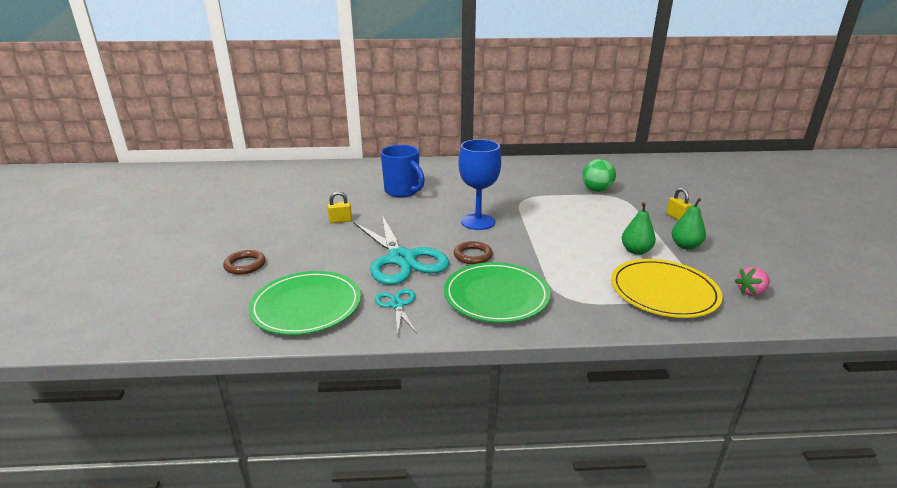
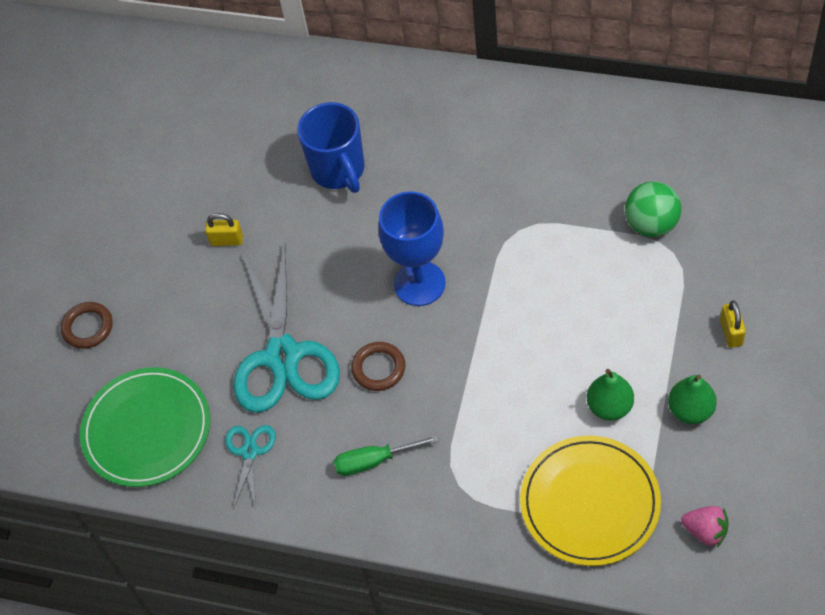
camera: 25 degrees right, 30 degrees up
(496, 295) = (373, 461): green plate -> green screwdriver
(751, 292) = (705, 531): pink strawberry -> pink strawberry turned 150 degrees counterclockwise

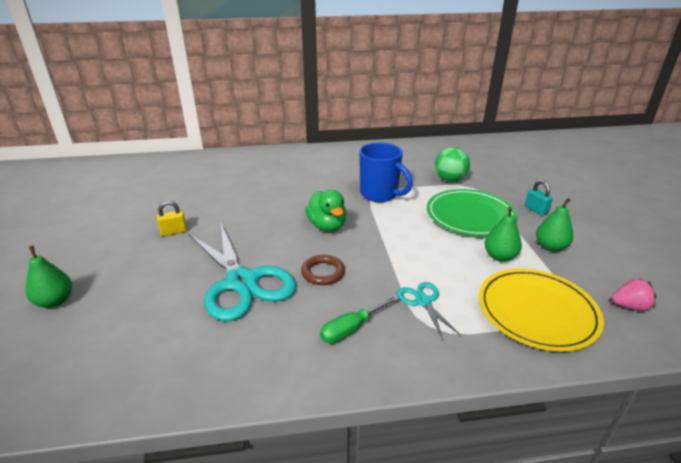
camera: 30 degrees left, 25 degrees down
(88, 327) = (55, 301): brown ring -> green pear
(147, 429) = (124, 360): green plate -> green plate (470, 215)
(249, 452) = (235, 351): turquoise scissors -> turquoise scissors (423, 301)
(338, 170) = (245, 190): blue mug -> blue mug (380, 194)
(419, 283) = (327, 226): blue goblet -> green duck
(731, 332) = (535, 210): yellow padlock -> turquoise padlock

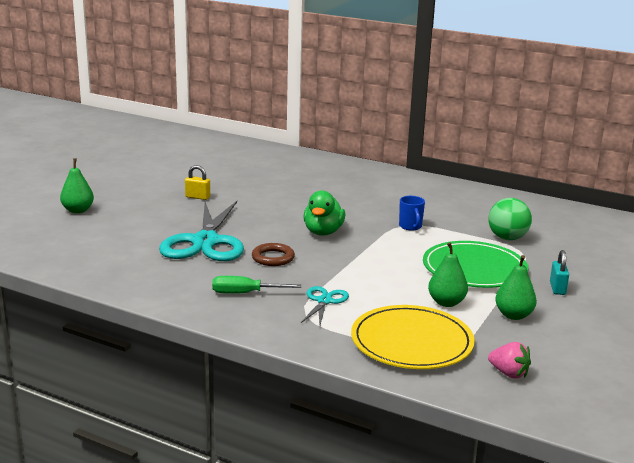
camera: 35 degrees right, 10 degrees down
(380, 194) = (410, 227): blue mug -> blue mug, size x0.53

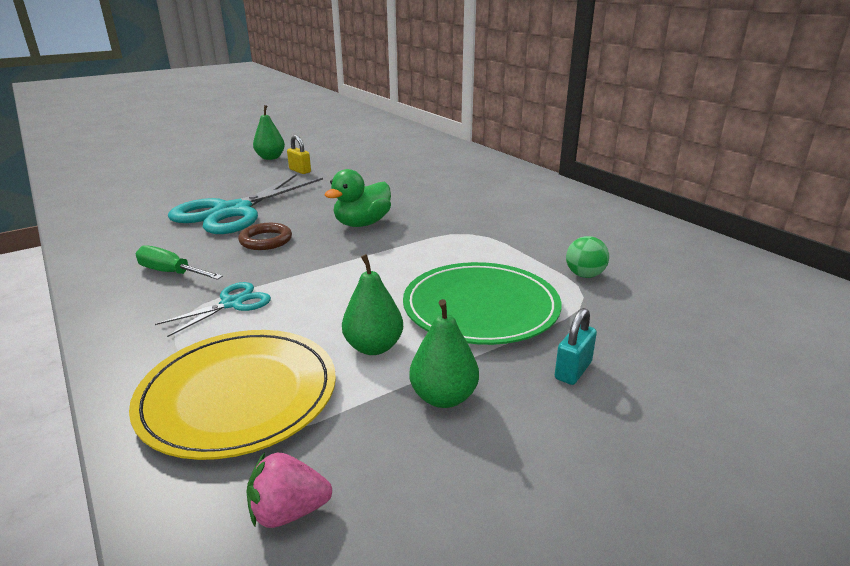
camera: 30 degrees right, 5 degrees up
(78, 210) = (184, 166): green pear -> green pear (270, 158)
(410, 227) = (471, 236): blue mug -> none
(507, 238) = (584, 275): green ball -> green ball, size x0.66
(508, 373) = (289, 511): pink strawberry -> pink strawberry turned 105 degrees clockwise

